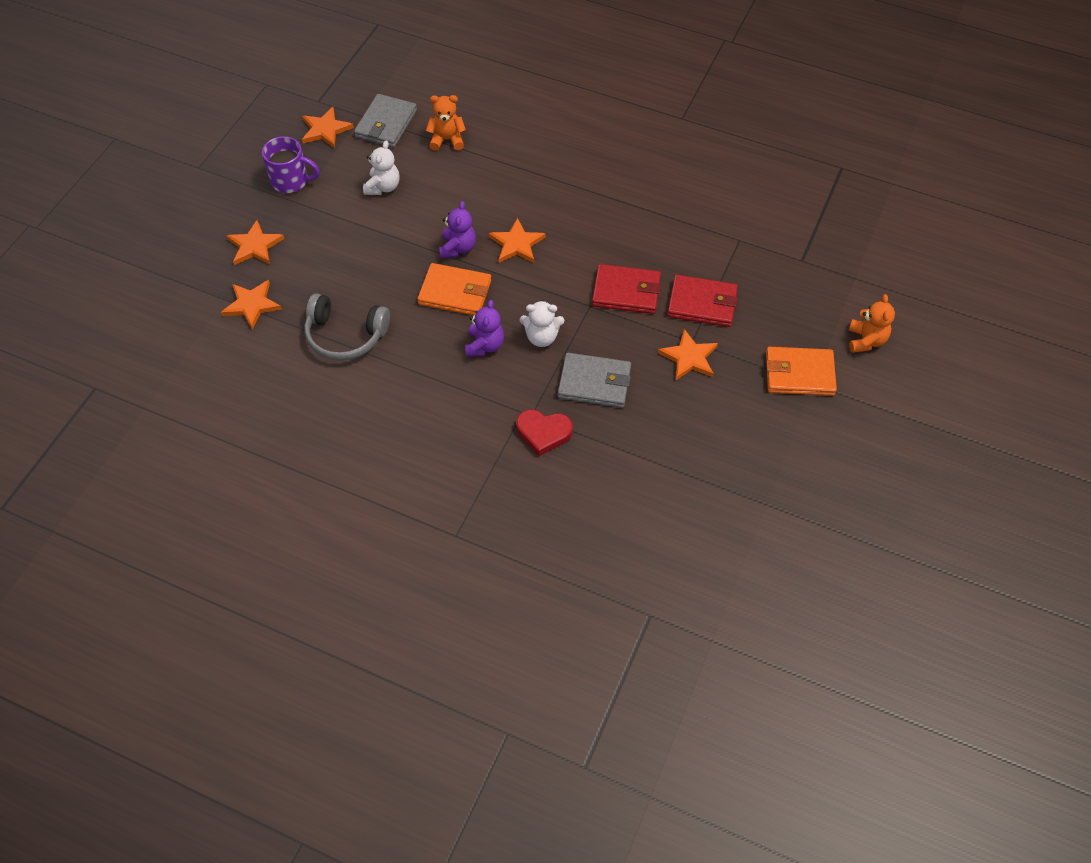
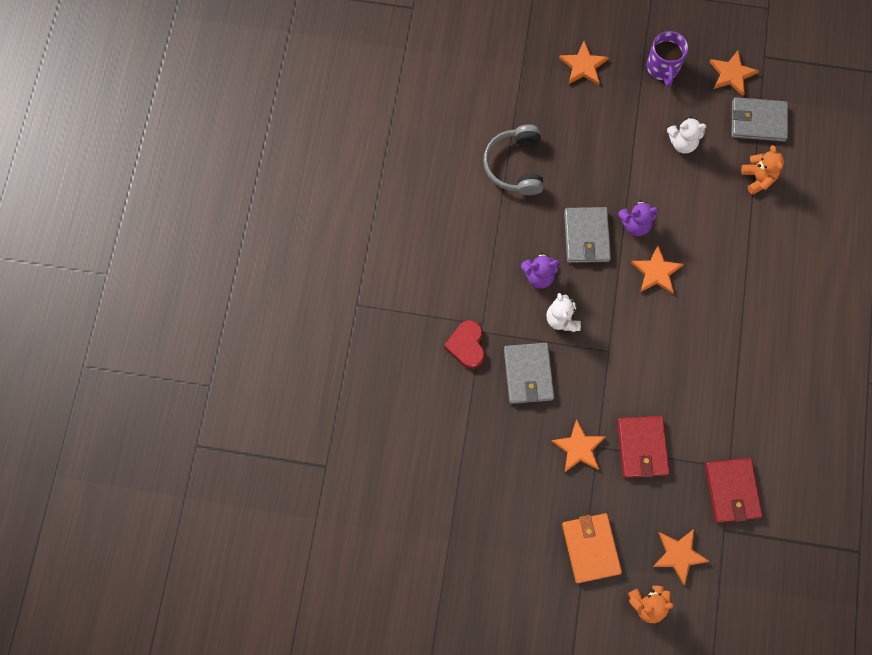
camera: 75 degrees right, 15 degrees up
(252, 305) = (523, 86): orange star -> orange star (679, 555)
(455, 292) = (586, 236): orange wallet -> grey wallet
(626, 292) = (633, 378): red wallet -> red wallet (732, 491)

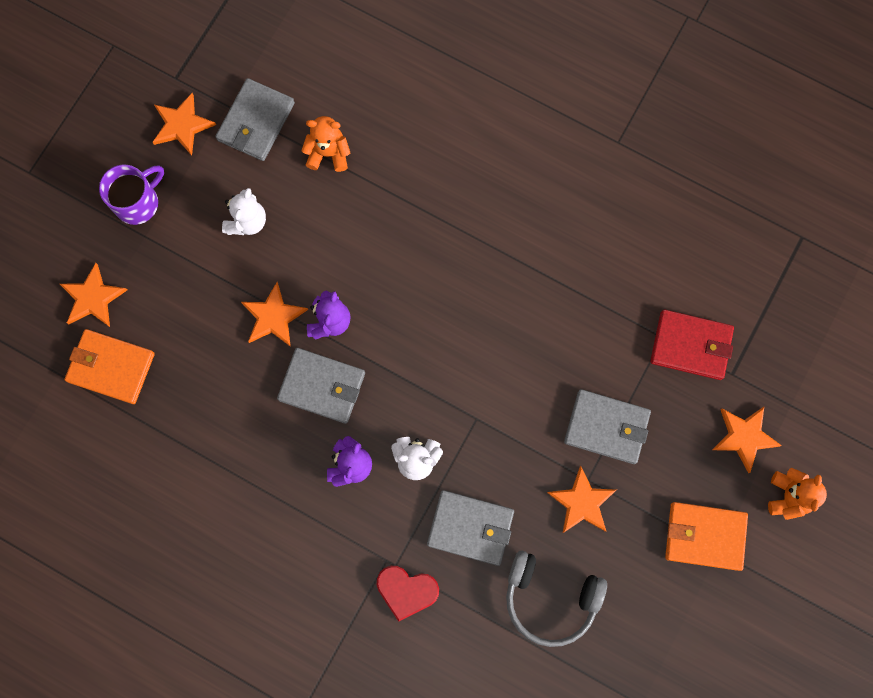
camera: 70 degrees left, 5 degrees up
(515, 165) = (193, 437): grey headphones -> grey headphones (550, 598)
(541, 95) = (111, 367): none -> orange wallet
(642, 447) = (606, 427): red wallet -> grey wallet
(656, 272) = (399, 321): orange star -> orange star (273, 317)
(663, 68) = (138, 202): purple mug -> purple mug turned 60 degrees counterclockwise

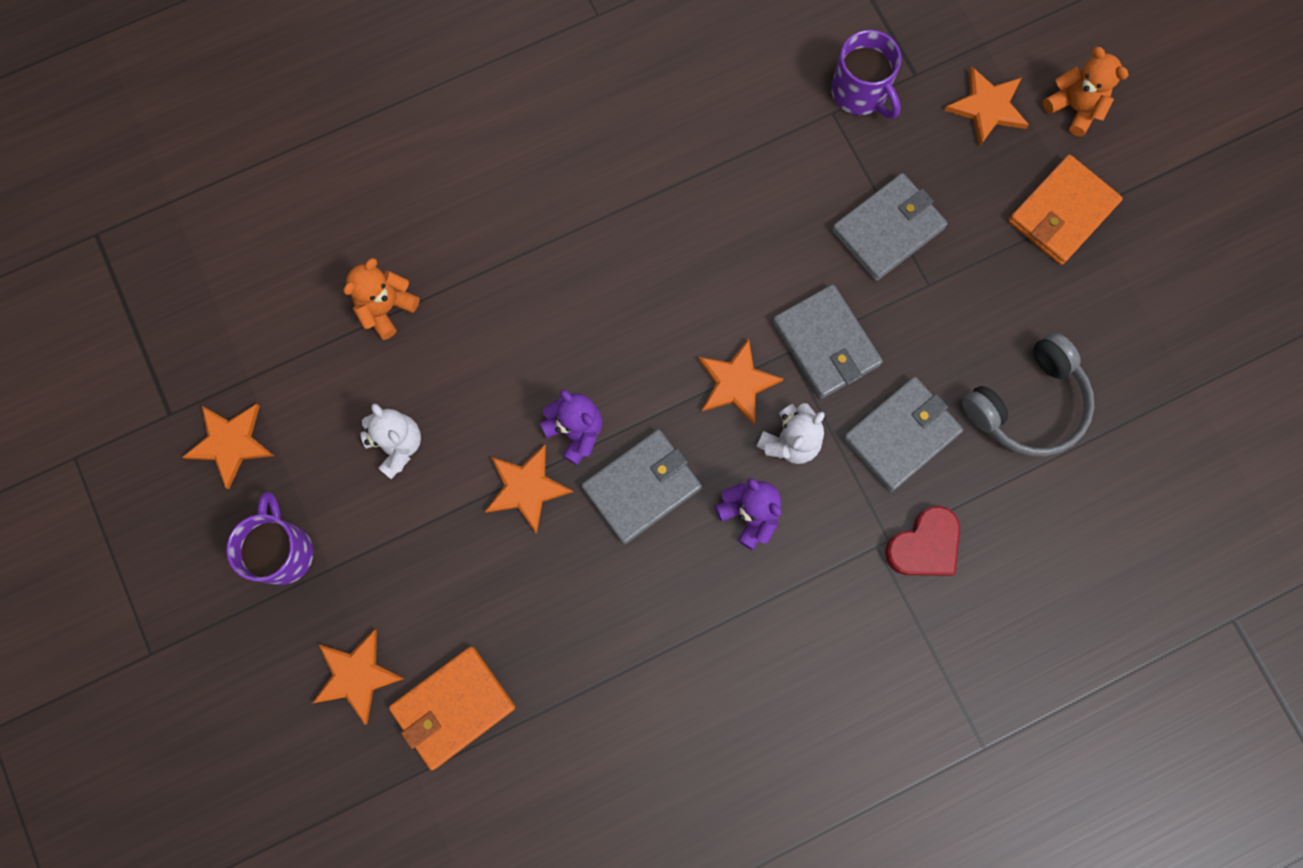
camera: 55 degrees left, 0 degrees up
(256, 122) = (290, 360): grey wallet -> grey wallet (825, 344)
(582, 502) = (949, 306): orange star -> orange star (736, 383)
(691, 346) = (860, 92): red wallet -> purple mug

